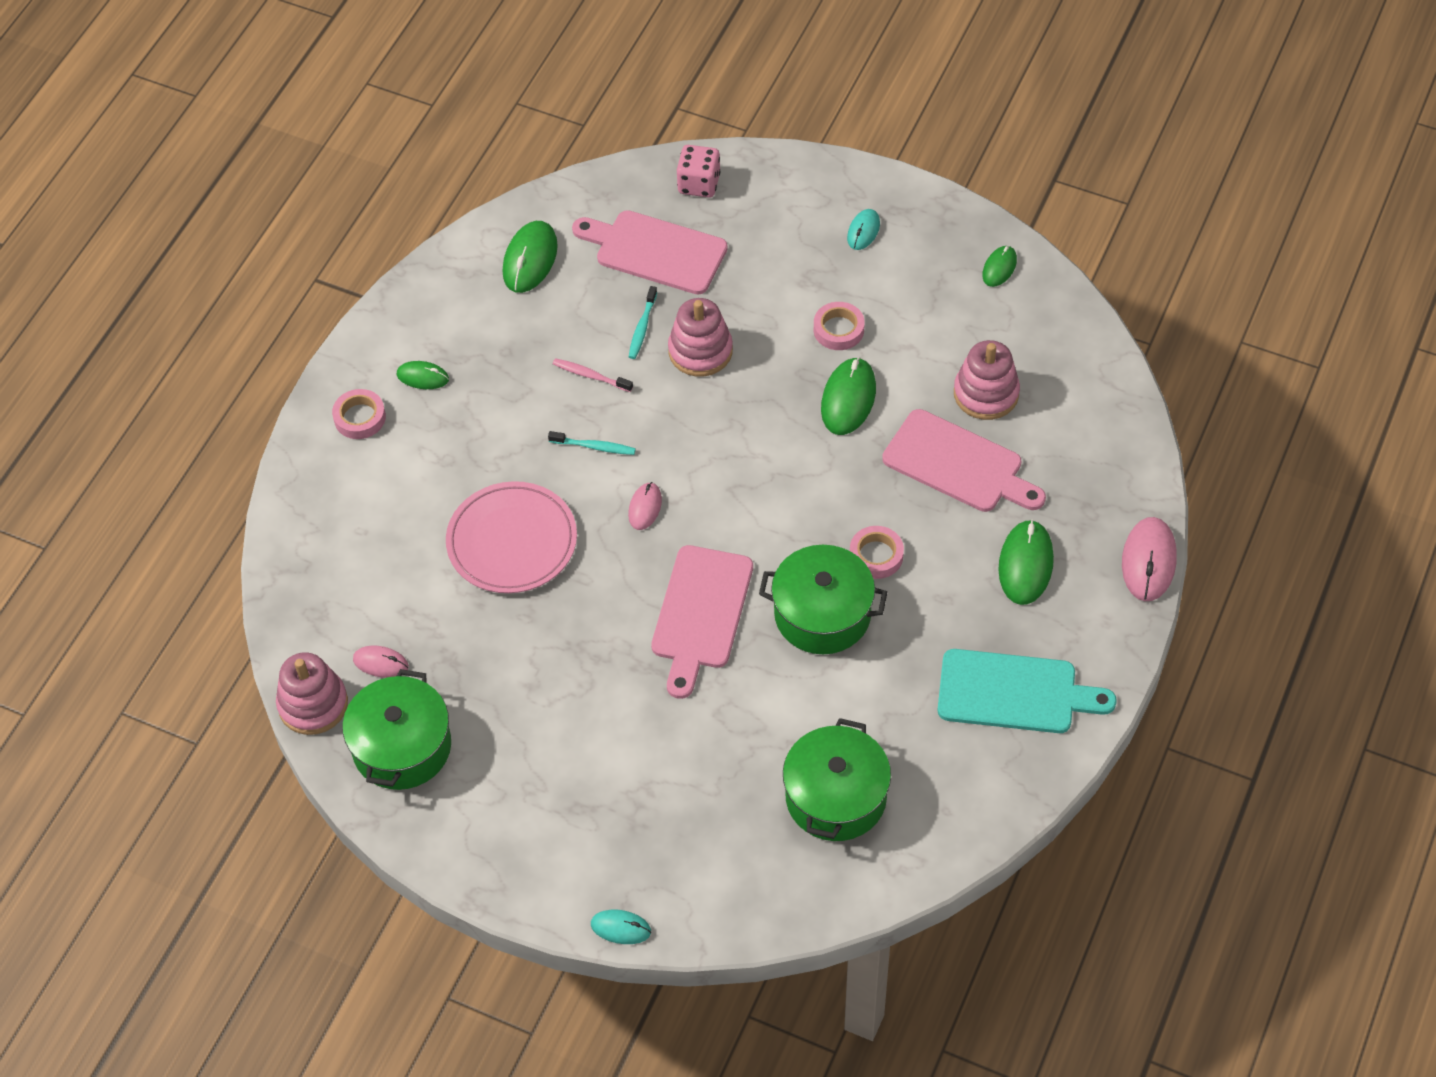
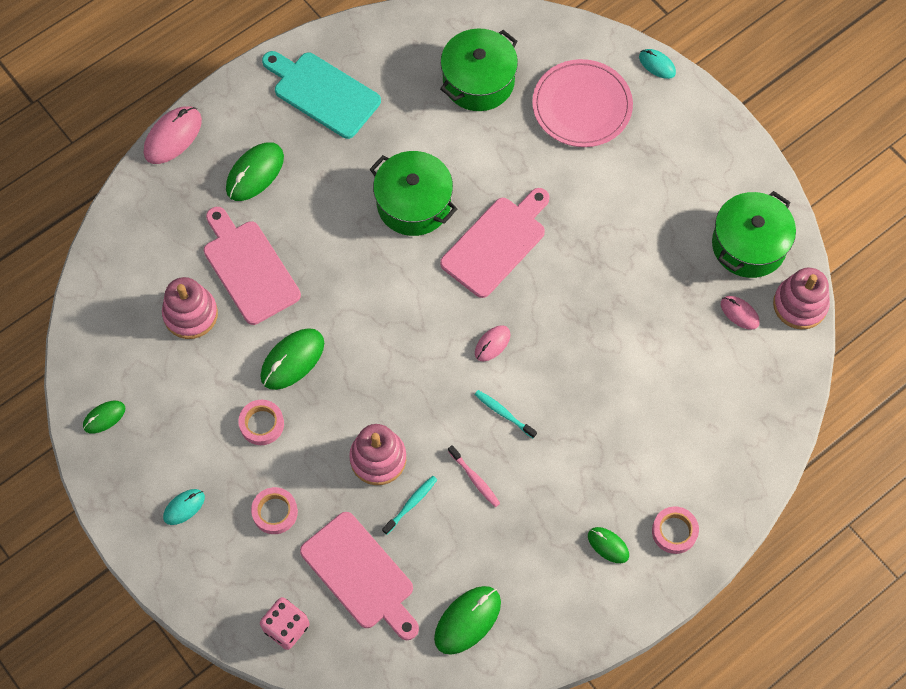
camera: 155 degrees left, 10 degrees up
(512, 541) = (603, 364): pink plate -> pink plate (582, 106)
(876, 555) = (351, 228): pink tape -> pink tape (275, 512)

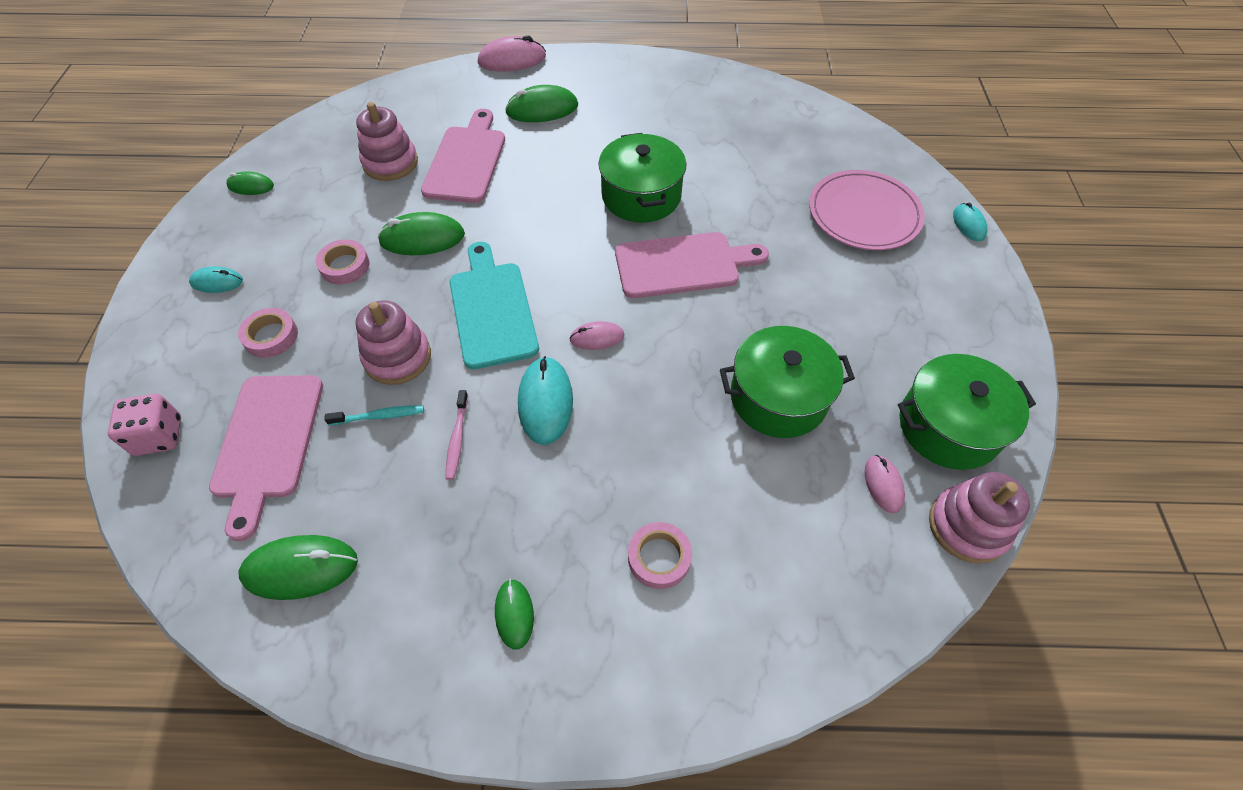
camera: 40 degrees right, 10 degrees down
(323, 93) = (648, 92): turquoise cutting board -> turquoise cutting board (492, 309)
(478, 81) = (783, 149): green pot -> green pot (778, 397)
(503, 413) = (545, 402): turquoise toothbrush -> turquoise mouse
(674, 531) = (601, 662): pink tape -> pink tape (659, 557)

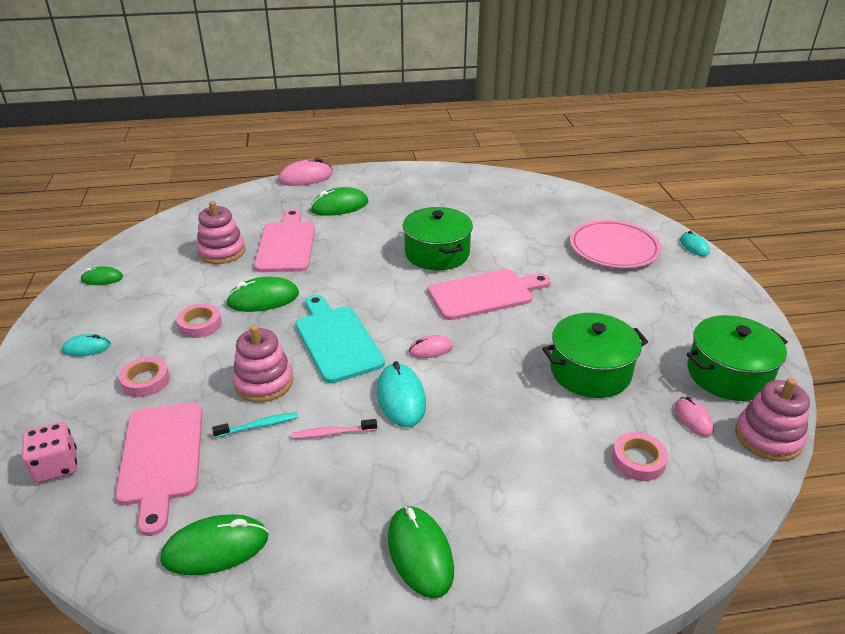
camera: 10 degrees left, 20 degrees down
(457, 439) = (332, 433): pink toothbrush -> pink toothbrush turned 90 degrees clockwise
(514, 614) = (420, 553): green mouse -> green mouse, size x1.70
(659, 557) = (531, 494): pink tape -> pink tape (638, 460)

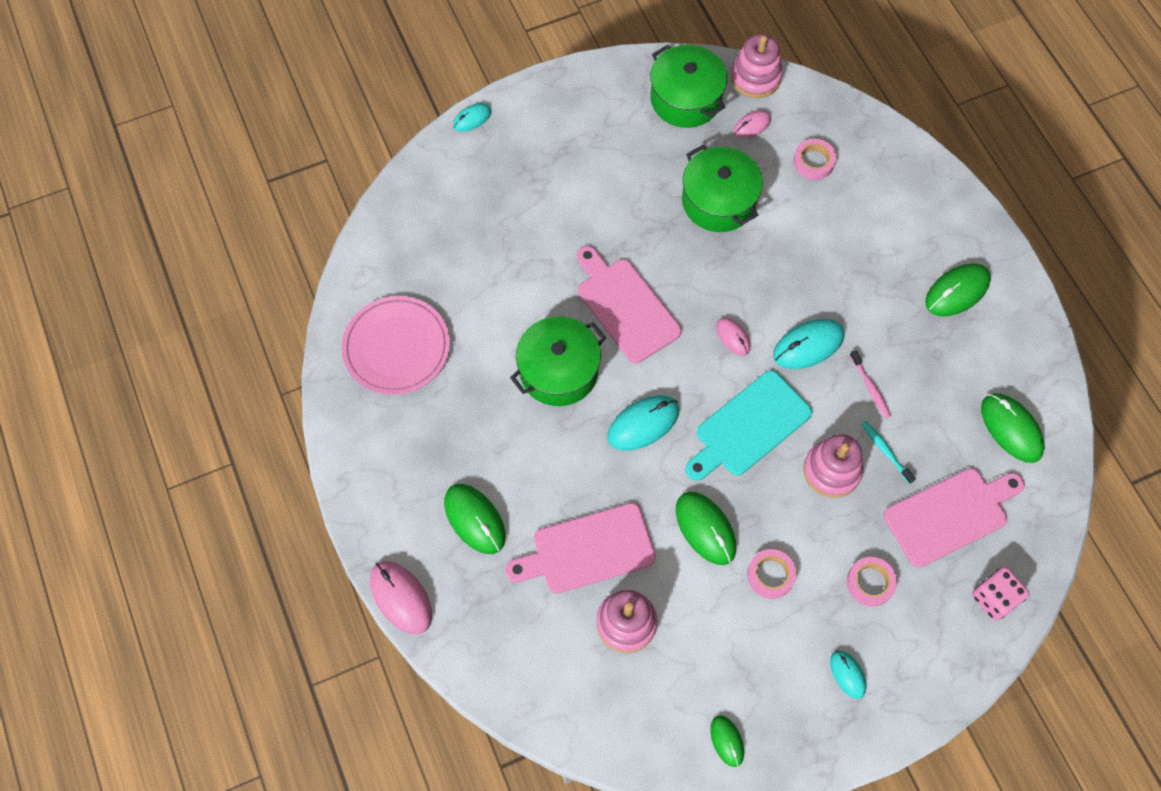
camera: 105 degrees left, 30 degrees up
(371, 285) = (643, 424): none -> turquoise mouse
(614, 248) = (496, 193): pink plate -> pink plate (396, 347)

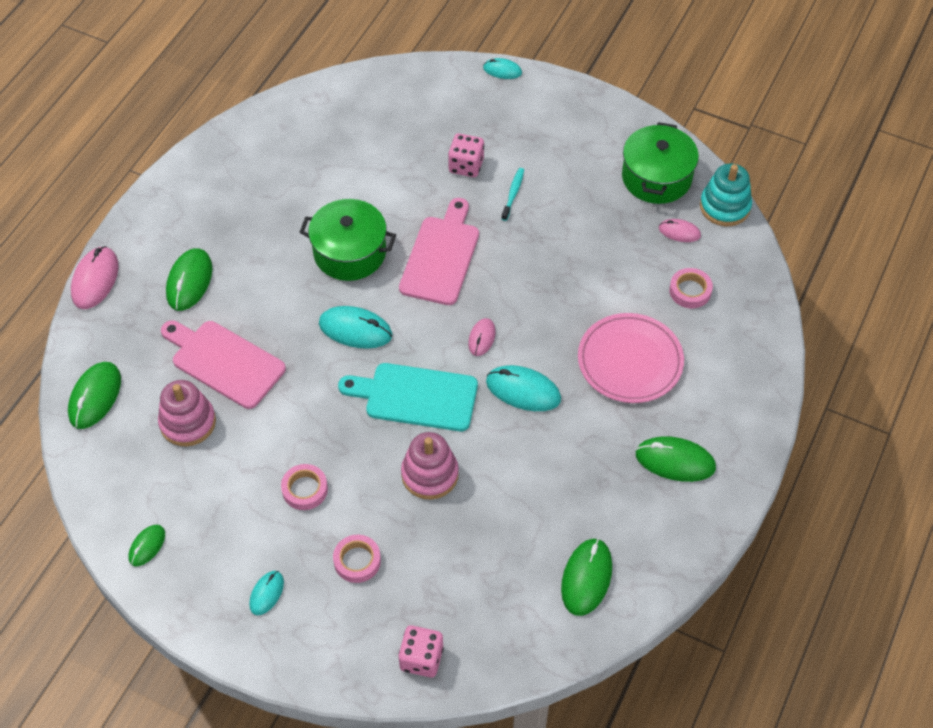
camera: 50 degrees right, 10 degrees down
(396, 347) = (280, 151): pink plate -> pink plate (630, 361)
(548, 219) = (466, 166): none -> pink dice
(705, 528) = (306, 423): green mouse -> green mouse (95, 397)
(718, 201) = (589, 254): green pot -> none
(755, 77) = (724, 207): pink stacking toy -> turquoise stacking toy
(870, 387) = (527, 455): pink toothbrush -> none
(885, 451) = (481, 500): turquoise toothbrush -> turquoise toothbrush (513, 194)
(950, 515) = (467, 581): pink cutting board -> none

